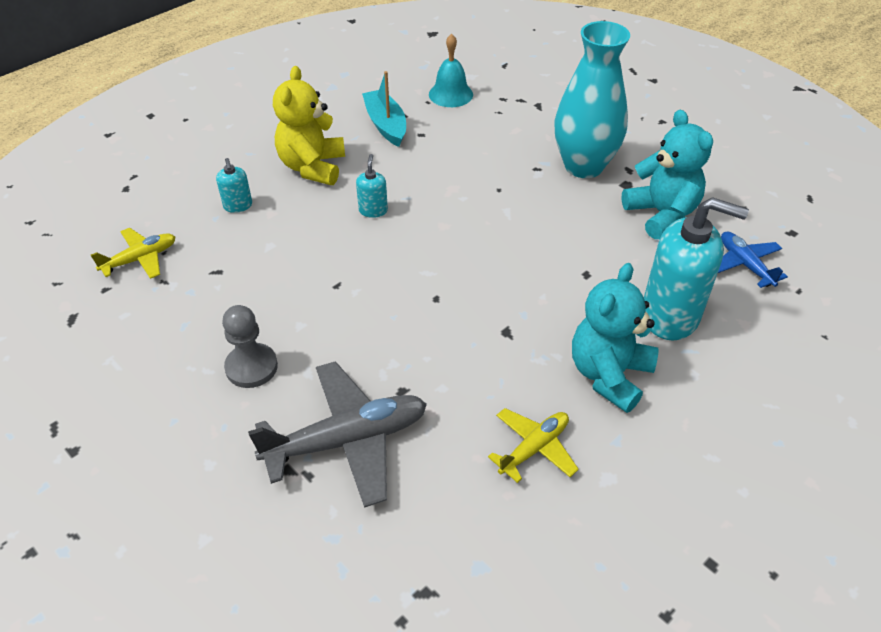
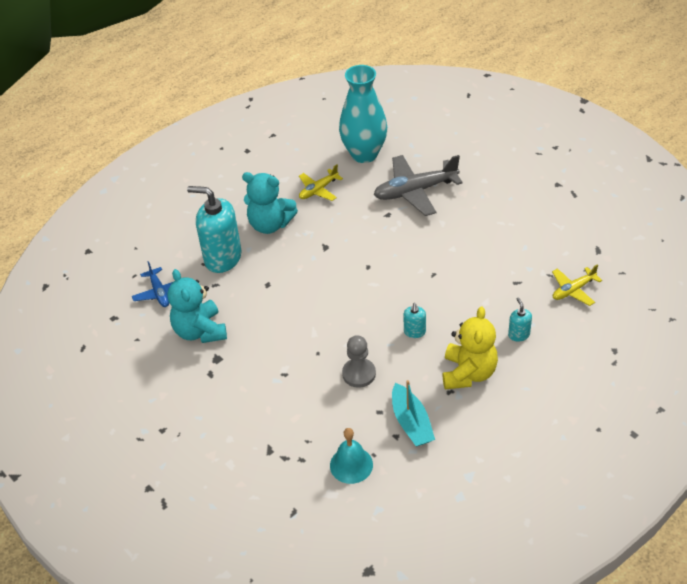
camera: 175 degrees left, 0 degrees up
(251, 367) = (475, 224): grey pawn -> grey pawn (359, 374)
(583, 166) = (245, 376): turquoise vase -> turquoise vase (364, 154)
(609, 375) = (270, 224): turquoise teddy bear -> turquoise teddy bear turned 75 degrees clockwise

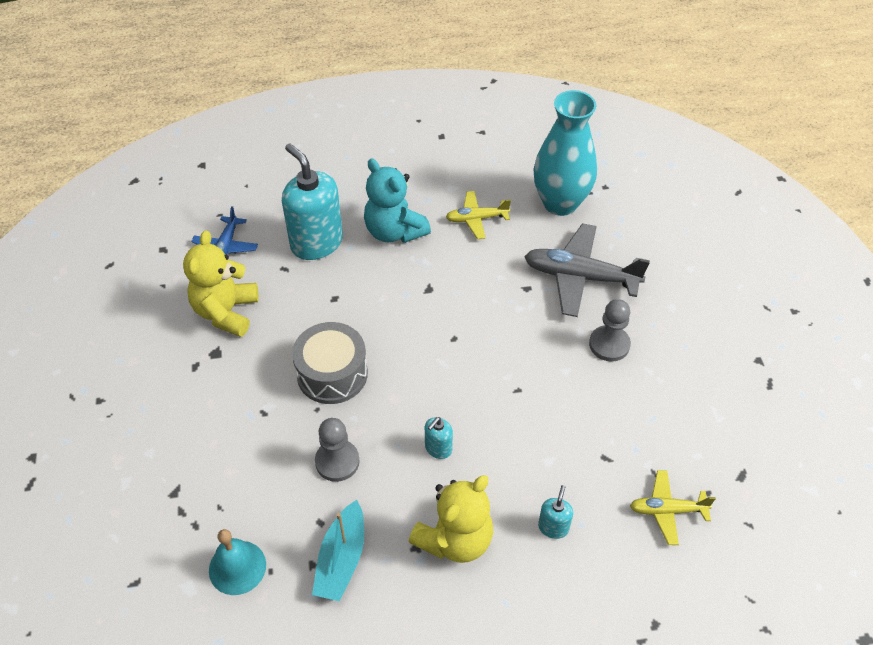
camera: 30 degrees right, 5 degrees up
(200, 331) = (226, 312): turquoise teddy bear -> yellow teddy bear
(308, 328) = (332, 374): none -> grey drum
(465, 220) = (609, 344): none -> grey pawn

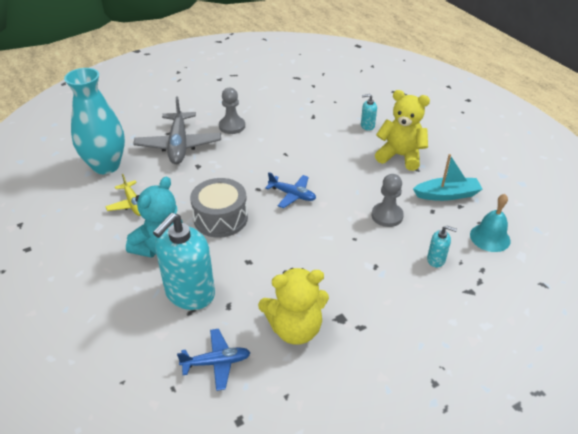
camera: 110 degrees left, 10 degrees down
(332, 374) = (320, 240): grey drum -> grey drum (220, 218)
(425, 371) = (292, 195): none -> blue plane
(438, 448) = (347, 175): turquoise soap dispenser -> turquoise soap dispenser (436, 260)
(667, 510) = (331, 95): yellow plane -> none

